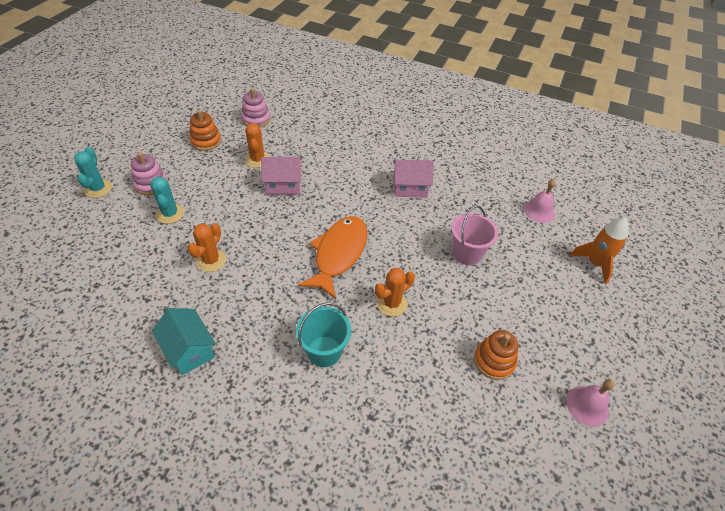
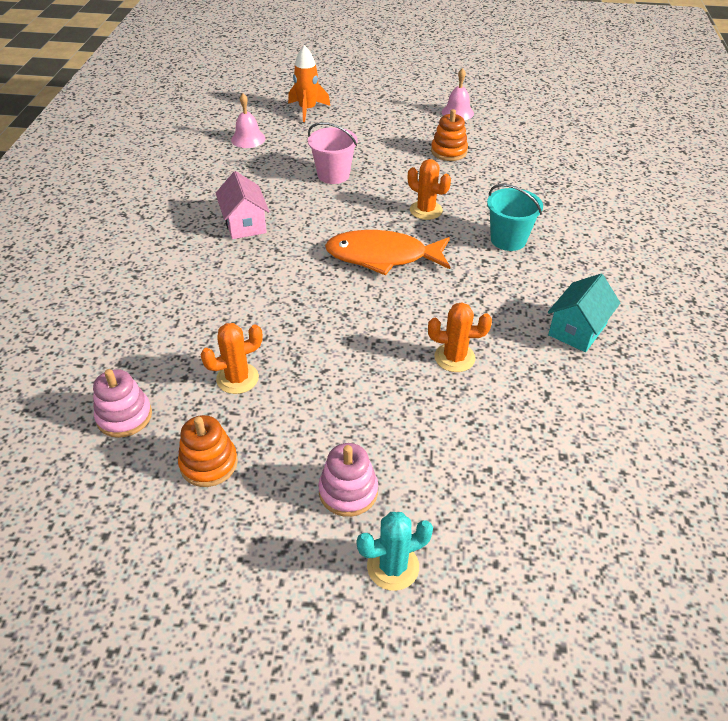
camera: 105 degrees left, 5 degrees down
(170, 214) = (399, 435): turquoise cactus -> none
(283, 185) = (284, 333): pink house -> none

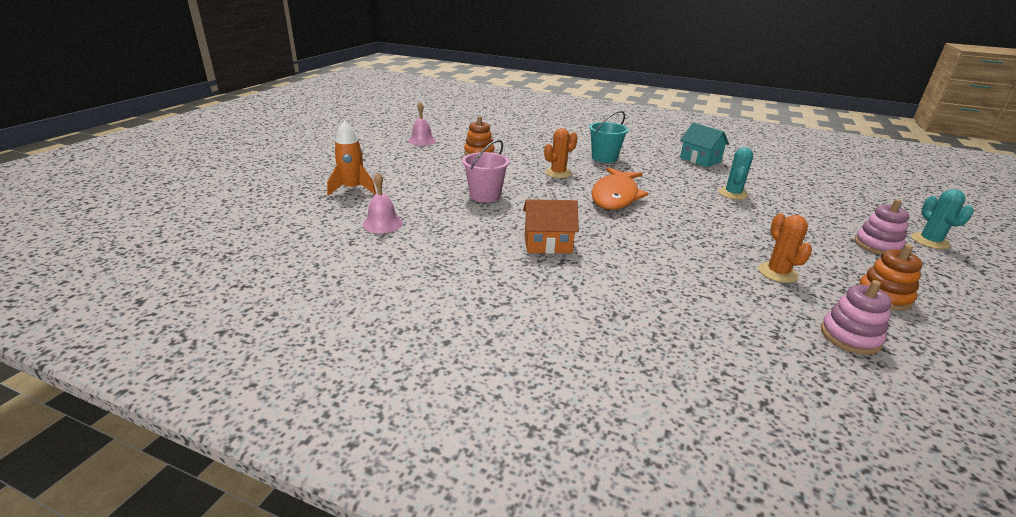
camera: 75 degrees left, 15 degrees down
(245, 224) = (547, 244): pink house -> orange house
(454, 358) = (732, 194): orange cactus -> turquoise cactus

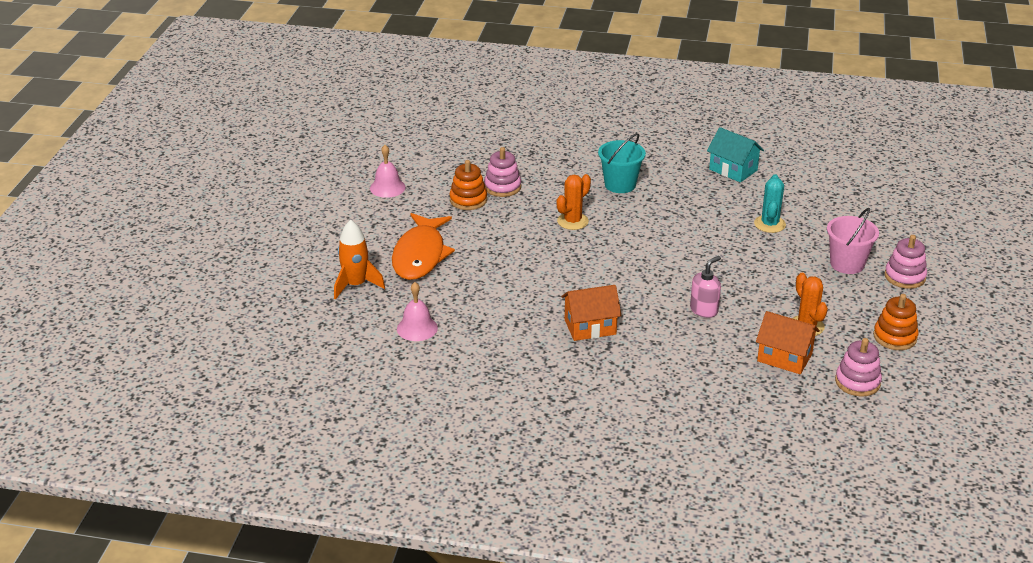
camera: 10 degrees left, 5 degrees up
(485, 195) = (504, 271): pink bucket -> pink bucket (847, 264)
(509, 149) = (502, 187): none -> pink stacking toy
(615, 196) = (644, 249): orange fish -> orange fish (420, 255)
(666, 245) = (704, 310): none -> pink soap dispenser
(755, 298) = (784, 357): none -> orange house
(930, 241) = (957, 262): turquoise cactus -> none

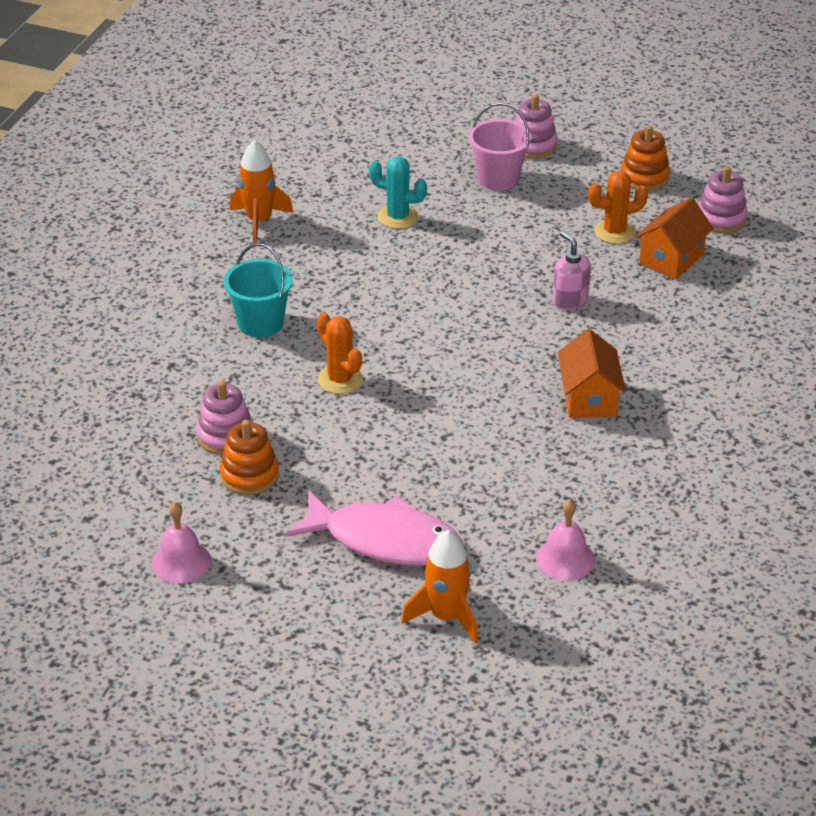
camera: 80 degrees left, 5 degrees up
(420, 255) = (385, 540): orange fish -> pink fish
(733, 170) = (259, 221): turquoise house -> orange rocket

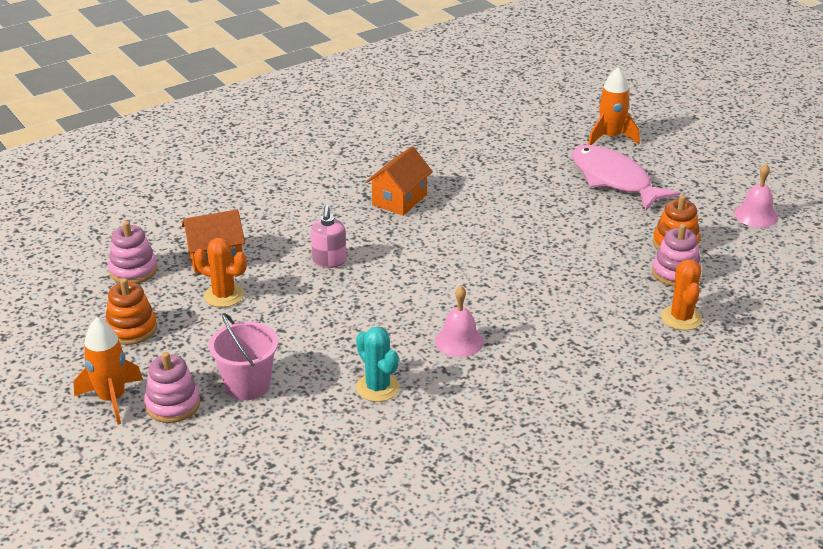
camera: 145 degrees left, 5 degrees down
(259, 221) = (507, 442): orange rocket -> orange rocket (112, 399)
(260, 323) = (585, 343): turquoise bucket -> none
(340, 379) = (558, 277): orange cactus -> orange cactus (681, 318)
(565, 559) = (515, 136): pink bell -> pink bell (459, 341)

